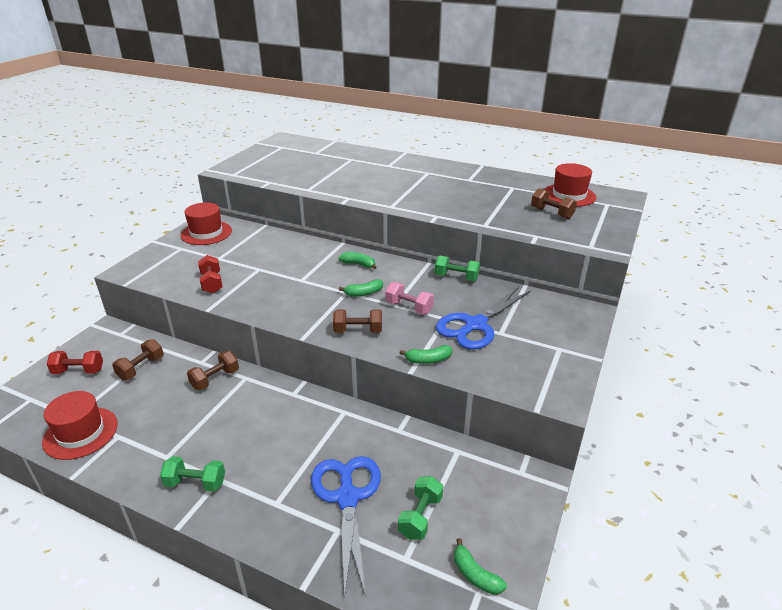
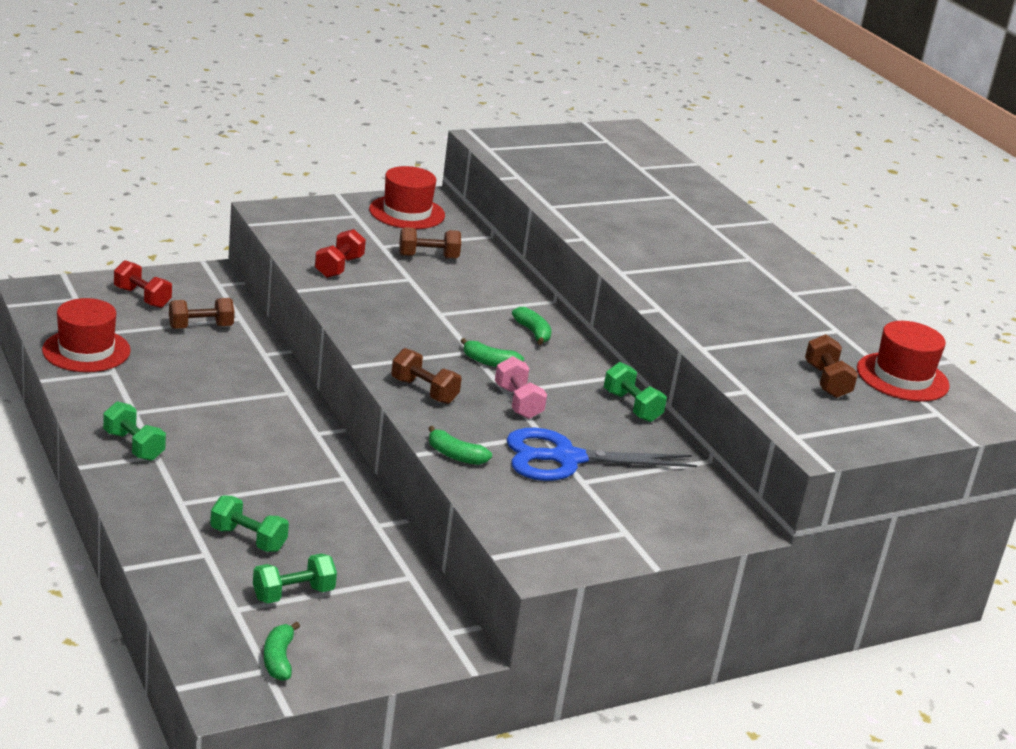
camera: 35 degrees right, 5 degrees down
(215, 379) = (258, 376): brown dumbbell -> brown dumbbell (428, 257)
(347, 497) = (248, 539): blue scissors -> green dumbbell

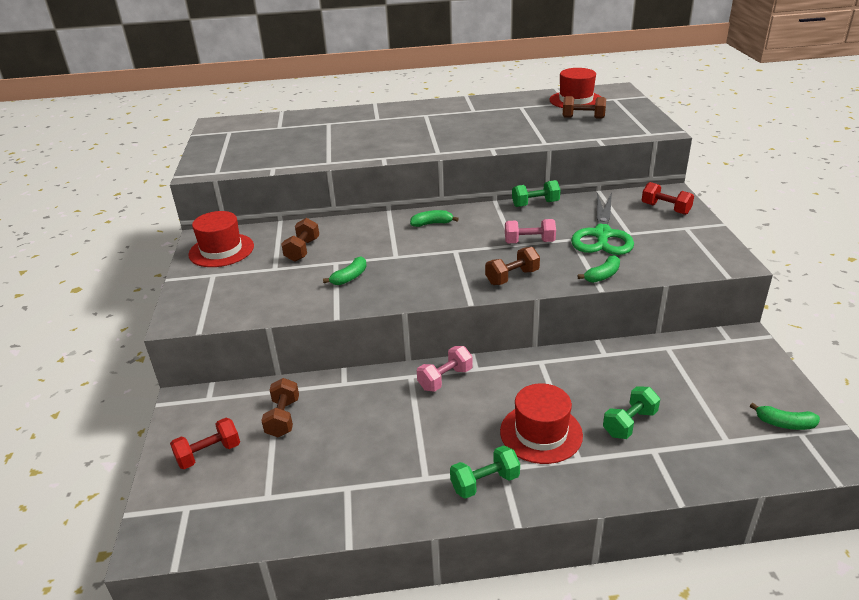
camera: 65 degrees left, 5 degrees up
(86, 350) = (299, 506): red hat -> red hat (541, 433)
(291, 414) = (445, 379): none -> pink dumbbell
(293, 594) = (700, 407): green dumbbell -> none
(339, 267) = (303, 293): red dumbbell -> red dumbbell (665, 209)
(489, 362) = (472, 245): green banana -> green banana (350, 277)
(566, 459) = (602, 235): blue scissors -> green scissors

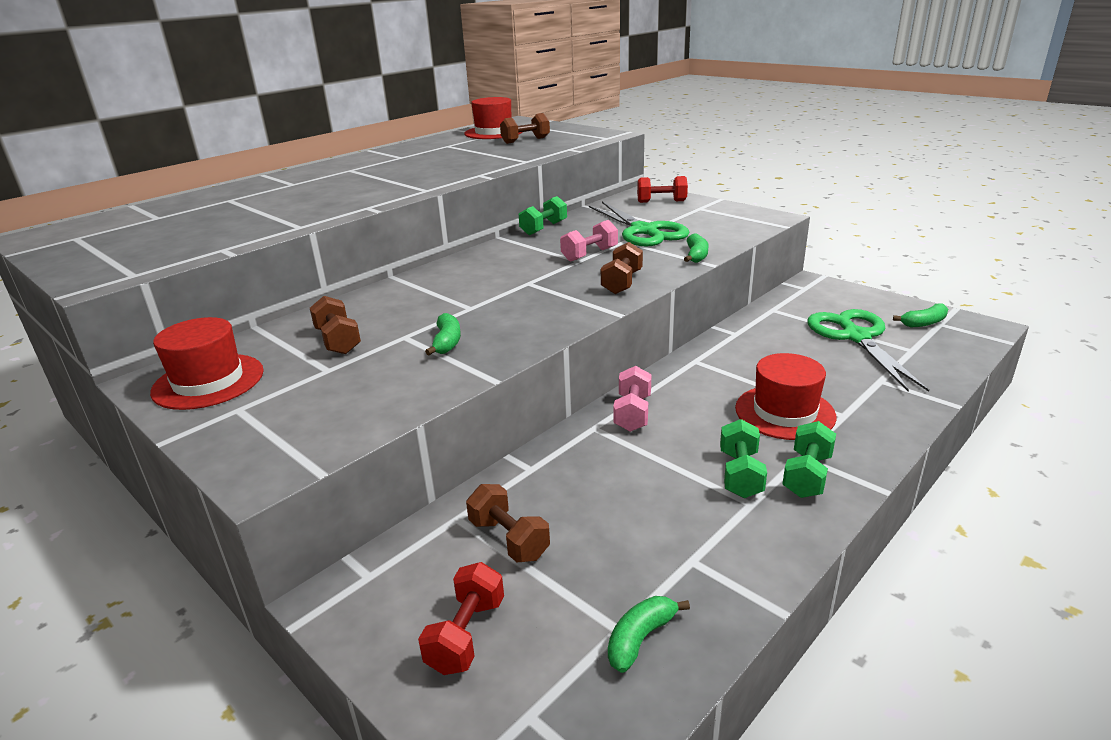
camera: 40 degrees left, 5 degrees down
(432, 223) = (463, 271): green banana -> green banana (640, 638)
(629, 423) = (834, 371): green dumbbell -> green dumbbell (740, 474)
(697, 405) = (856, 337): none -> green scissors

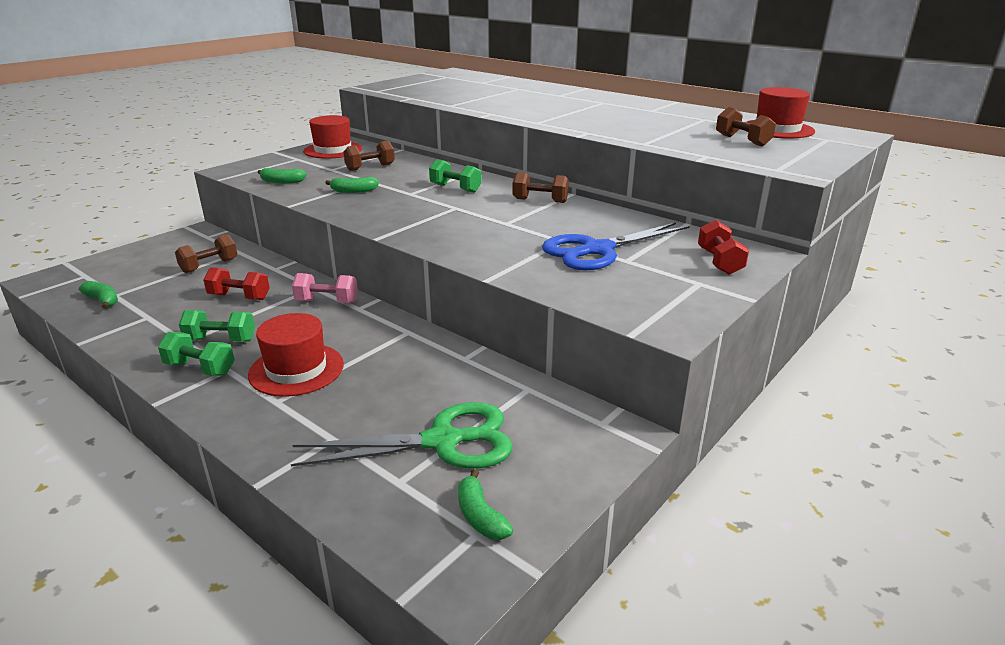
camera: 85 degrees right, 0 degrees up
(466, 635) = (146, 260): red dumbbell -> red dumbbell (239, 297)
(544, 228) = (599, 208): green dumbbell -> green dumbbell (455, 188)
(589, 254) = (522, 227): pink dumbbell -> none
(622, 283) = (446, 239): brown dumbbell -> brown dumbbell (540, 200)
(644, 231) = (597, 250): green scissors -> blue scissors
(696, 256) = (515, 273): green banana -> green banana (282, 182)

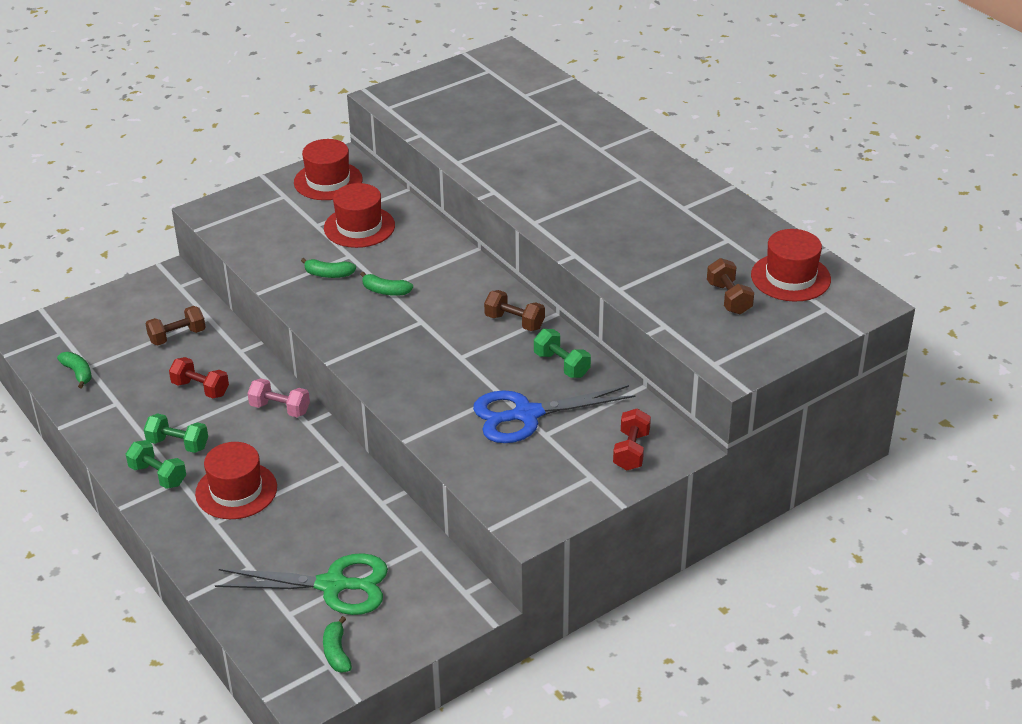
camera: 15 degrees right, 10 degrees up
(282, 182) = (259, 244): green banana -> green banana (385, 291)
(370, 167) = (359, 227): brown dumbbell -> red hat
(455, 188) = (436, 285): green dumbbell -> green dumbbell (561, 365)

